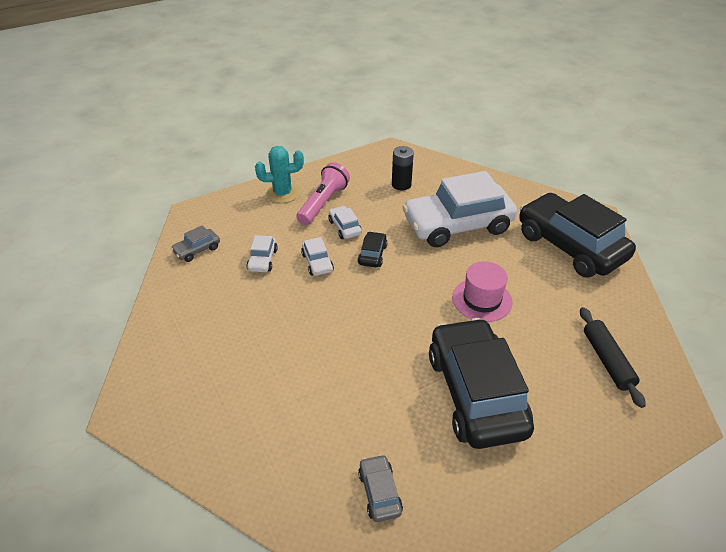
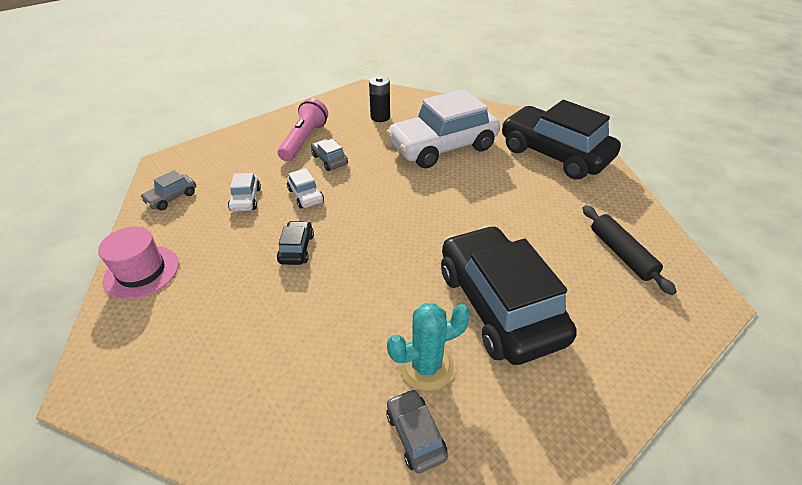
camera: 10 degrees left, 0 degrees up
(282, 193) = (261, 136): turquoise cactus -> turquoise cactus (426, 366)
(345, 227) = (330, 160): white car -> grey car
(372, 254) = (362, 182): black car -> black car (296, 248)
(482, 299) = (482, 211): pink hat -> pink hat (142, 272)

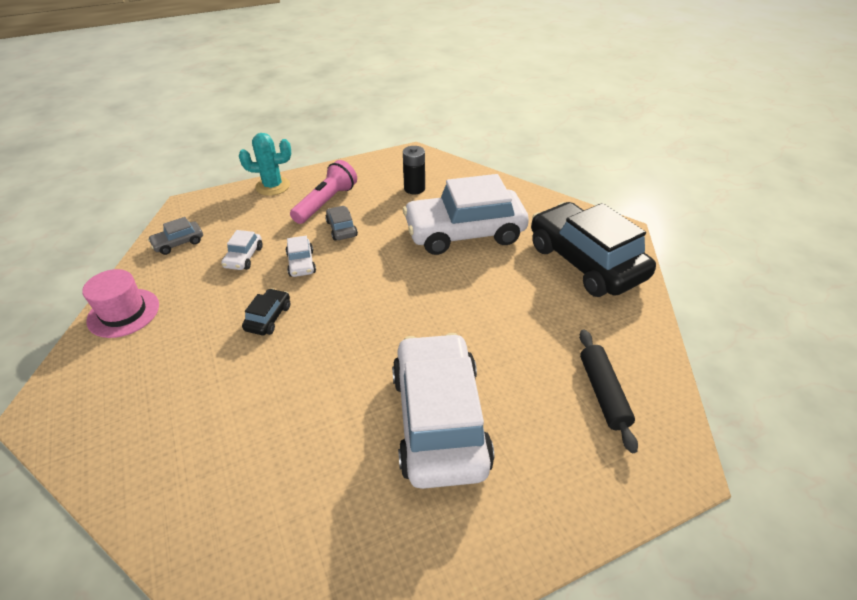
camera: 15 degrees right, 0 degrees up
(415, 435) = (294, 532): grey car -> none
(426, 366) = (336, 466): turquoise cactus -> turquoise cactus (272, 186)
(498, 305) = (439, 420): black car -> white car

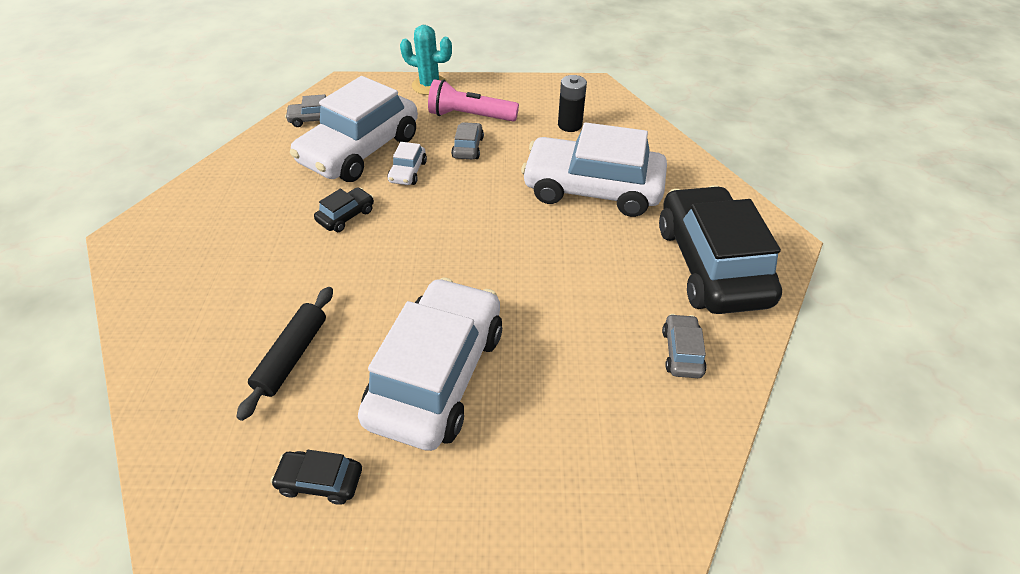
camera: 25 degrees right, 5 degrees up
(123, 313) = (233, 171): pink hat -> none
(244, 257) = (360, 150): white car -> white car, size x2.44
(326, 203) = (470, 116): pink flashlight -> pink flashlight turned 135 degrees counterclockwise
(398, 551) = (321, 481): none -> black car
(603, 393) = (628, 416): black rolling pin -> black rolling pin (293, 356)
(608, 332) = (681, 352): none -> grey car

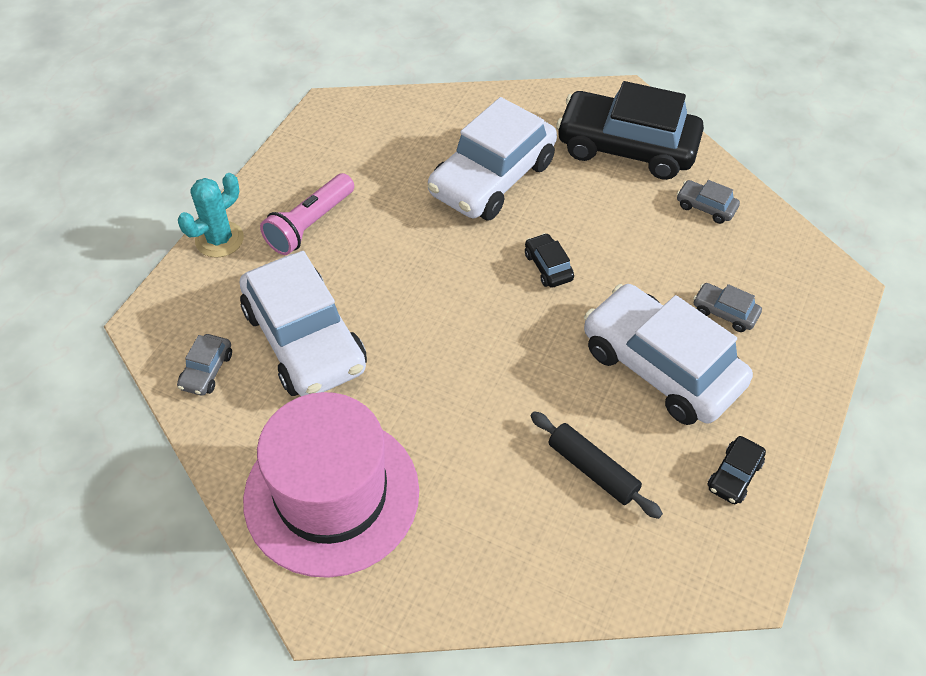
camera: 65 degrees left, 5 degrees up
(225, 208) = (331, 494): none -> pink hat
(346, 216) = (415, 381): black car -> black car (548, 266)
(408, 172) = (374, 308): white car -> none
(468, 147) = (366, 245): grey car -> grey car (724, 312)
(570, 125) = (384, 153): black battery -> none

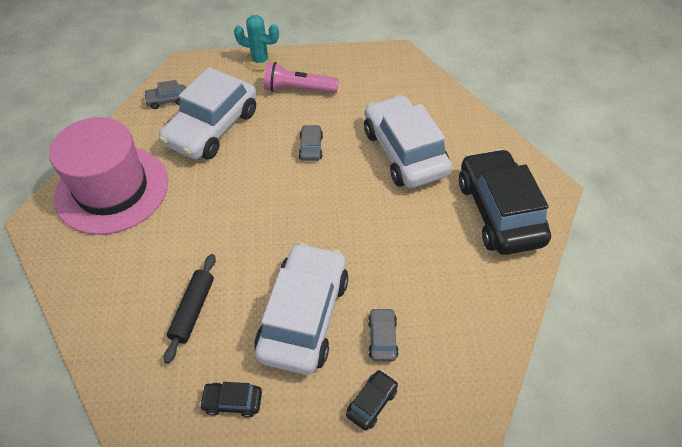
camera: 60 degrees right, 0 degrees up
(492, 178) = (404, 152): white car -> white car turned 60 degrees clockwise
(548, 266) = (349, 214): black car -> black car (371, 402)
(705, 207) = (480, 285): grey car -> grey car (311, 147)

